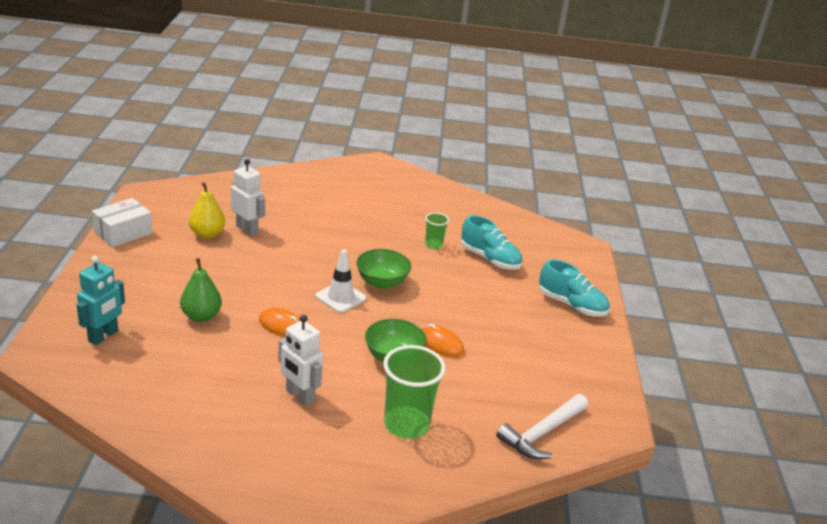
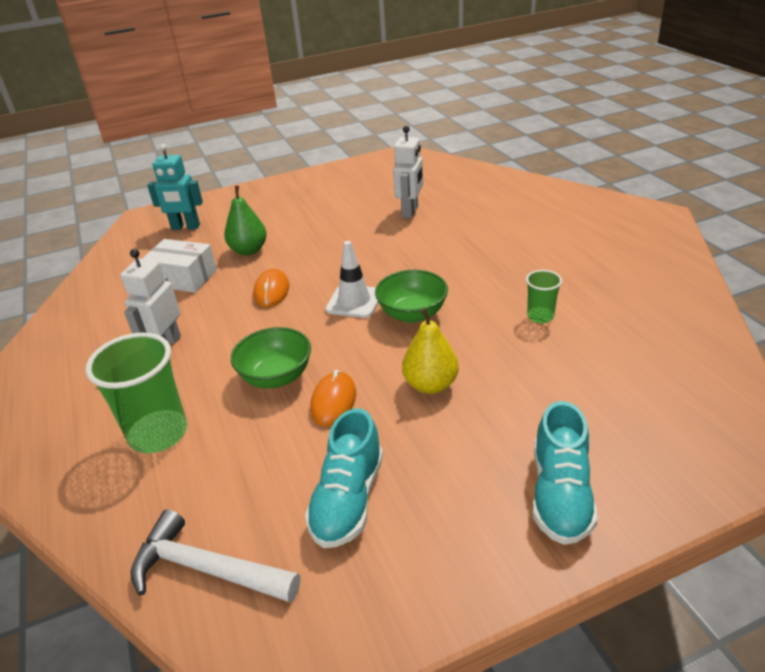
camera: 70 degrees right, 5 degrees up
(123, 233) = (333, 173): white box -> white box (183, 278)
(207, 234) = (377, 200): yellow pear -> yellow pear (430, 385)
(490, 259) = (572, 370): turquoise shoe -> turquoise shoe (348, 499)

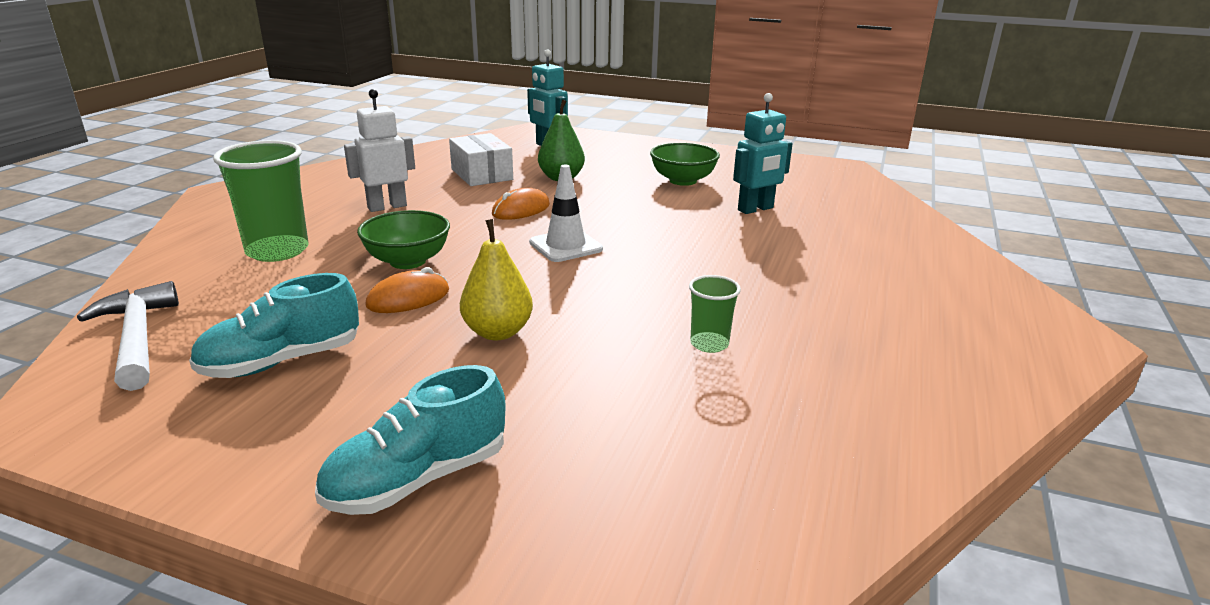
camera: 40 degrees right, 10 degrees down
(410, 211) = (756, 209): white robot -> turquoise robot
(412, 314) = (593, 278): green bowl -> green bowl (683, 181)

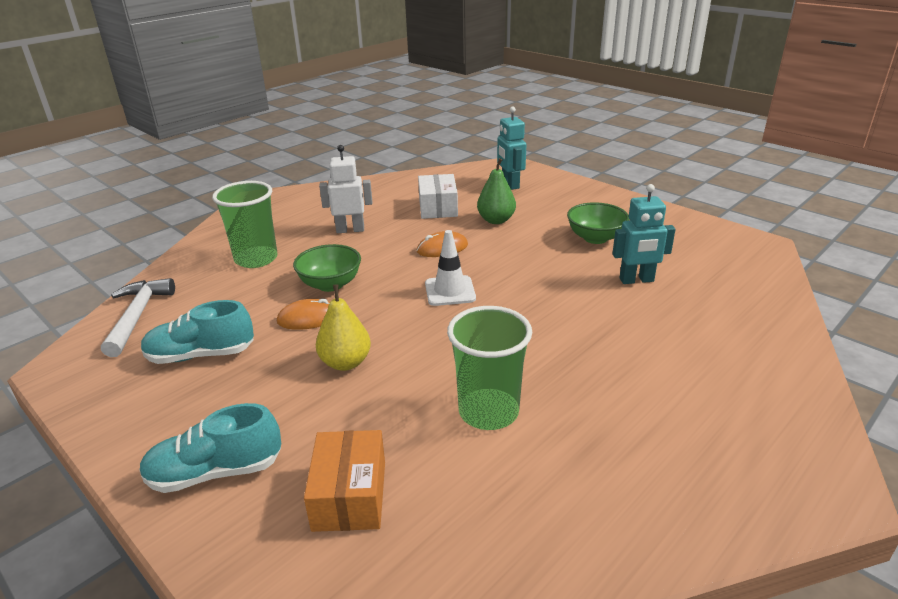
camera: 25 degrees right, 5 degrees up
(621, 457) = (349, 495): none -> orange box
(709, 344) = (488, 412): green cup -> green cup, size x1.92

